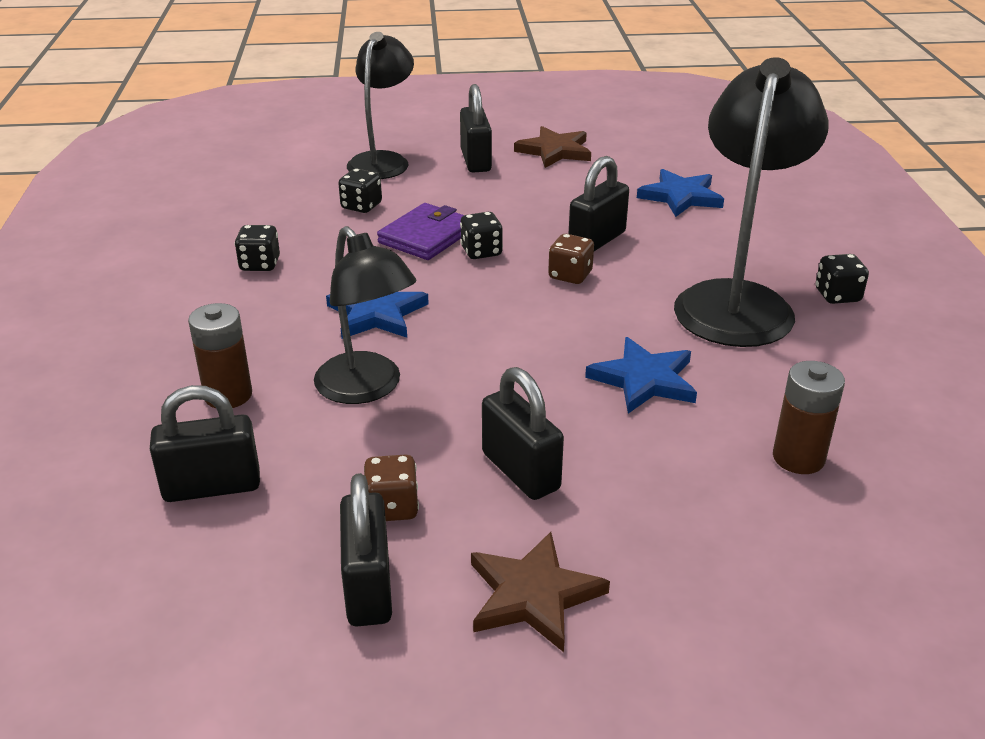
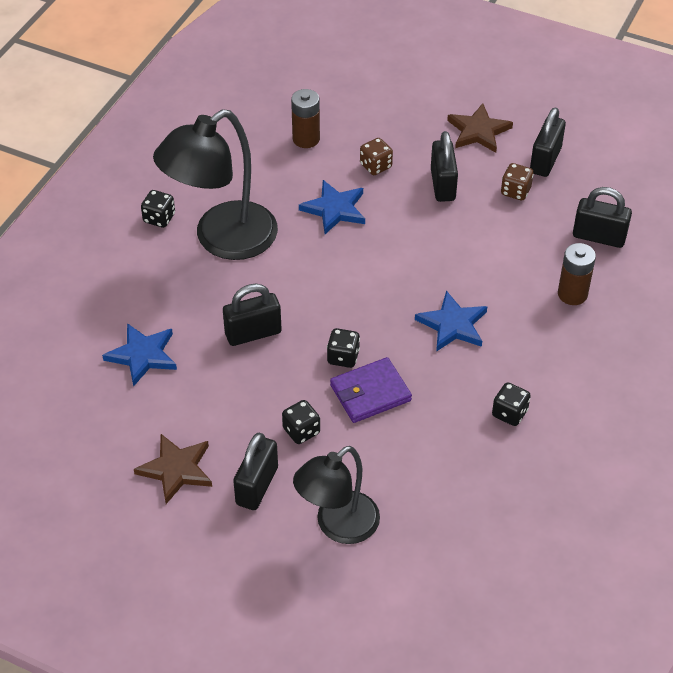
camera: 150 degrees left, 15 degrees up
(361, 206) = (397, 458): black dice -> black dice (301, 431)
(367, 388) = (491, 266): black lamp -> none
(570, 275) = (303, 306): brown dice -> brown dice (375, 166)

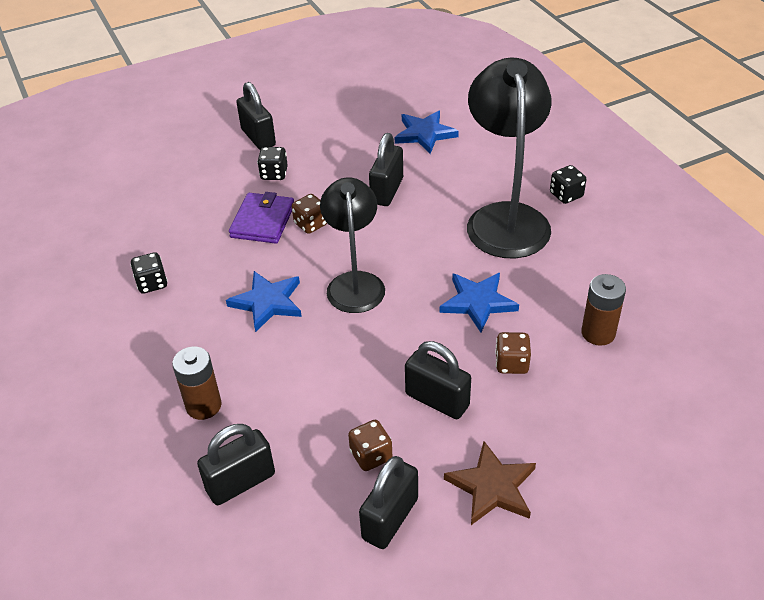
camera: 130 degrees right, 5 degrees down
(176, 469) = (312, 112): brown star -> none
(338, 526) = (186, 156): black lamp -> black lamp (355, 283)
(343, 357) = (311, 224): black dice -> brown dice
(545, 160) = (390, 518): black padlock -> black padlock turned 60 degrees clockwise

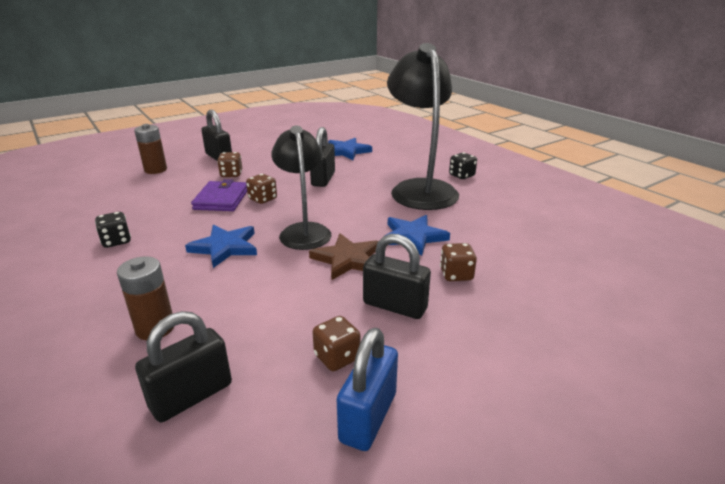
camera: 10 degrees left, 15 degrees down
(274, 174) = (231, 174): black dice -> brown dice
(390, 518) = (368, 417): black padlock -> blue padlock
(492, 487) = (471, 374): brown star -> brown star (347, 259)
(598, 333) = (522, 250): brown battery -> brown battery (155, 170)

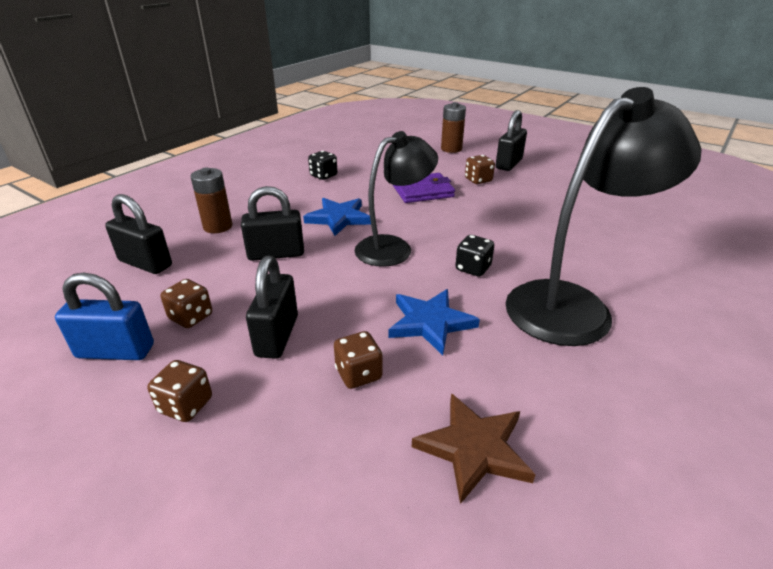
camera: 70 degrees right, 5 degrees up
(262, 199) = (441, 209): brown dice -> brown dice (186, 405)
(323, 179) = (522, 229): black padlock -> black padlock (276, 254)
(347, 151) = (622, 225): blue star -> none
(347, 259) = (352, 286): brown star -> brown star (474, 448)
(461, 175) = (669, 339): black dice -> black dice (473, 268)

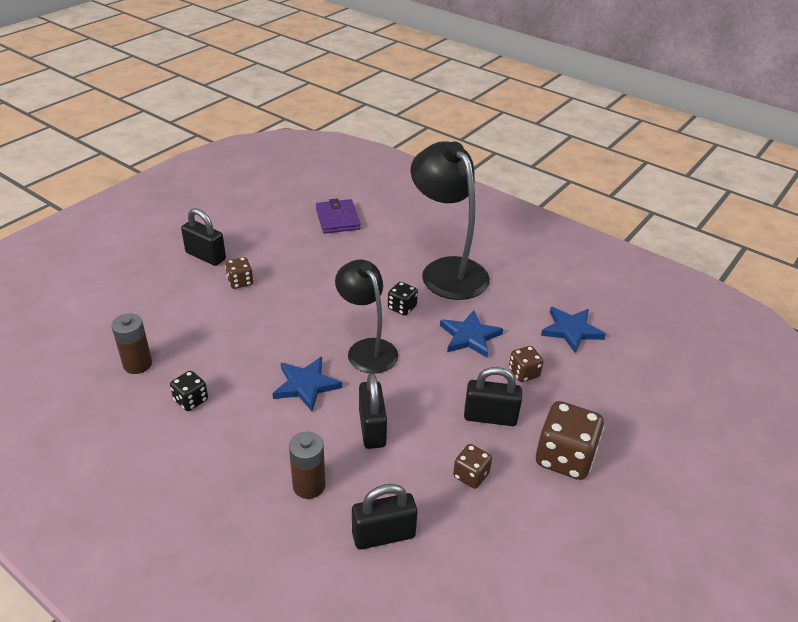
camera: 90 degrees left, 5 degrees up
(115, 351) = (517, 517): blue padlock -> none
(145, 263) = (383, 535): black padlock -> black padlock turned 45 degrees clockwise
(186, 405) = (564, 458): brown dice -> brown dice, size x1.85
(423, 191) = (256, 322): purple wallet -> purple wallet (337, 219)
(451, 149) = (146, 289): brown battery -> brown battery (137, 364)
(474, 448) = (571, 330): brown star -> blue star

